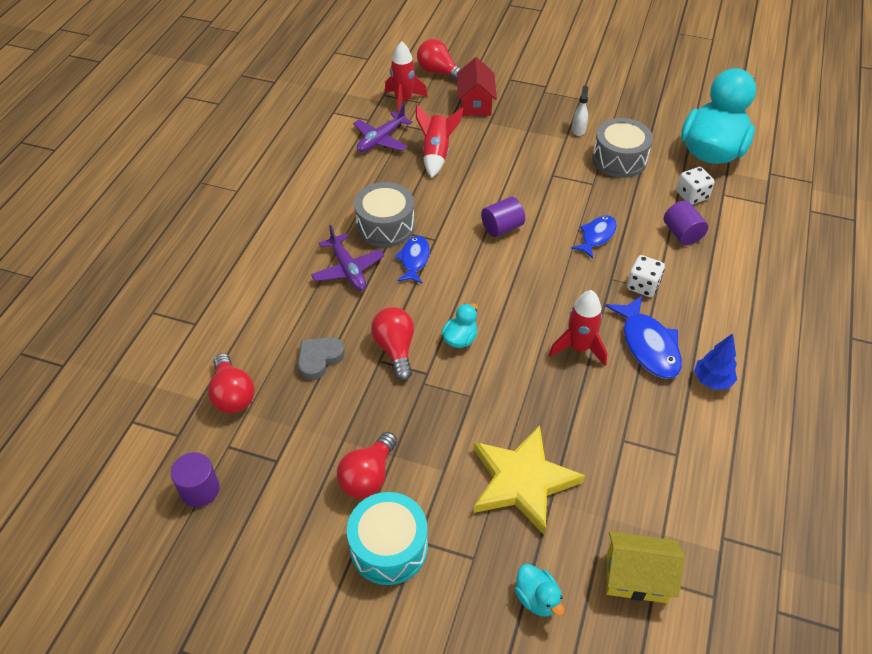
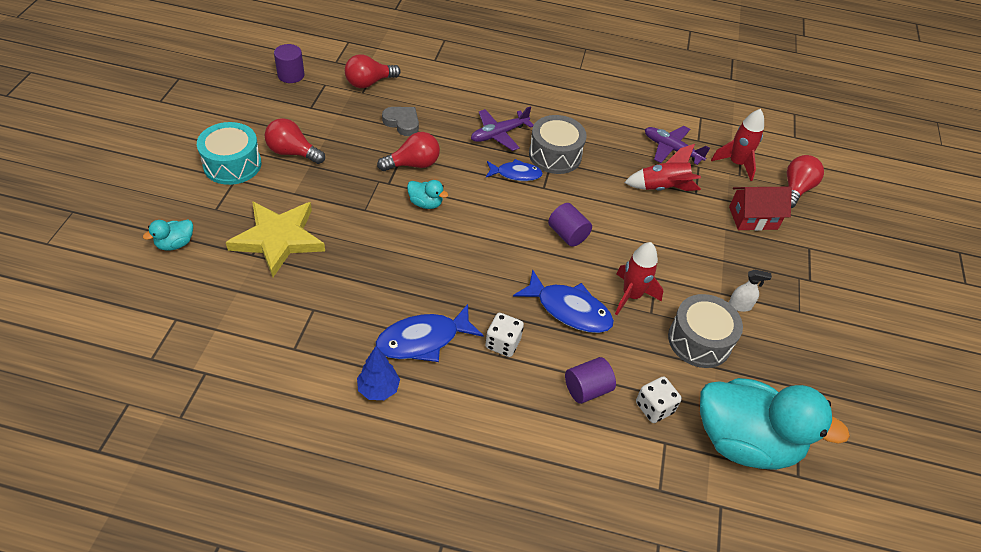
camera: 80 degrees right, 0 degrees up
(579, 348) = (418, 285): red rocket -> red rocket (631, 296)
(596, 236) = (569, 309): blue fish -> blue fish, size x1.55
(636, 577) = (180, 306): yellow house -> none

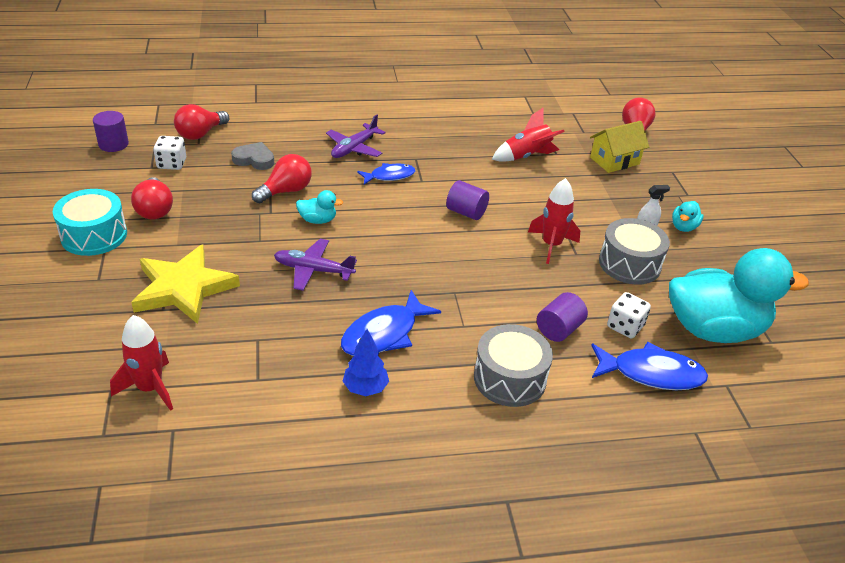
camera: 20 degrees left, 10 degrees down
(175, 244) = (70, 322): turquoise duck -> turquoise duck (683, 227)
(292, 152) = (155, 210): red light bulb -> red light bulb turned 105 degrees counterclockwise
(503, 343) = (461, 315): white dice -> white dice (172, 164)
(555, 155) = (416, 153): grey drum -> grey drum (509, 378)
(569, 309) = (504, 271): blue fish -> blue fish (651, 373)
(671, 149) = (515, 125): purple plane -> purple plane (313, 270)
(736, 163) = (575, 124): red rocket -> red rocket (150, 388)
(753, 218) = (614, 161): red house -> yellow house

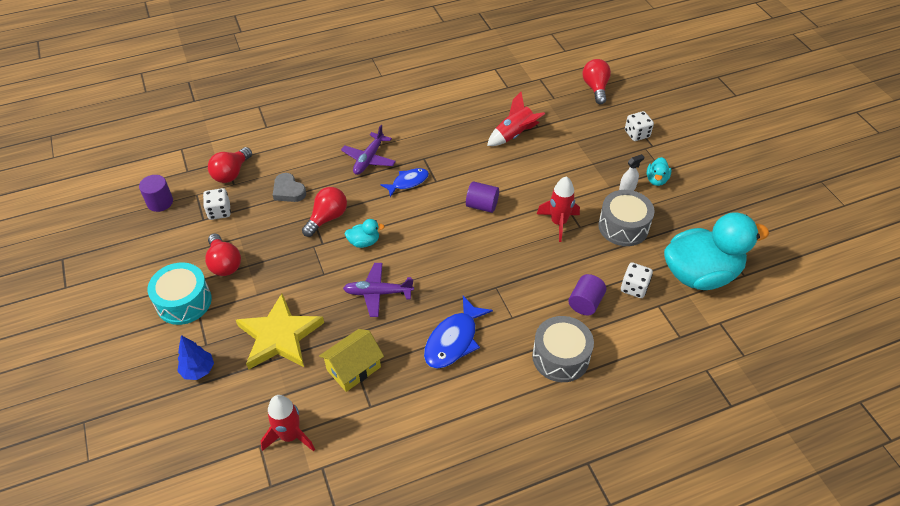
camera: 10 degrees left, 10 degrees up
(254, 159) = (288, 191): grey heart -> grey heart turned 135 degrees counterclockwise
(365, 388) = (455, 393): blue tree -> blue tree (198, 370)
(614, 161) = (586, 123): yellow house -> yellow house (353, 368)
(651, 373) = (663, 326): blue fish -> none
(672, 181) = (637, 134): none -> white dice

